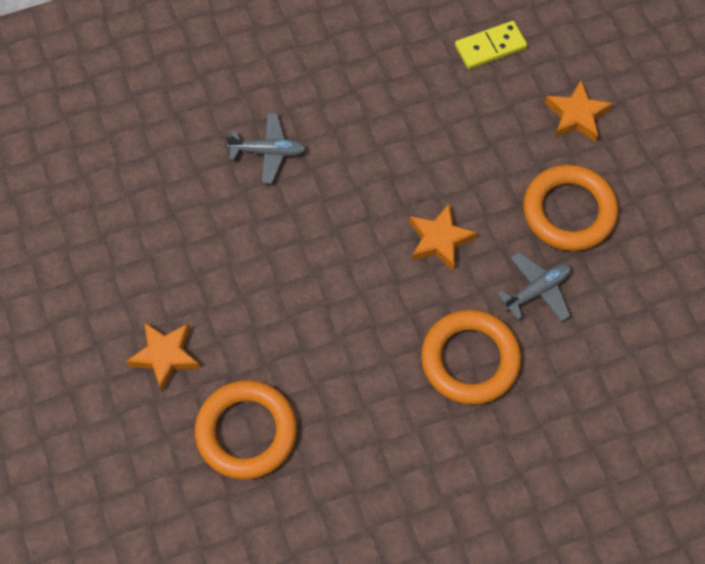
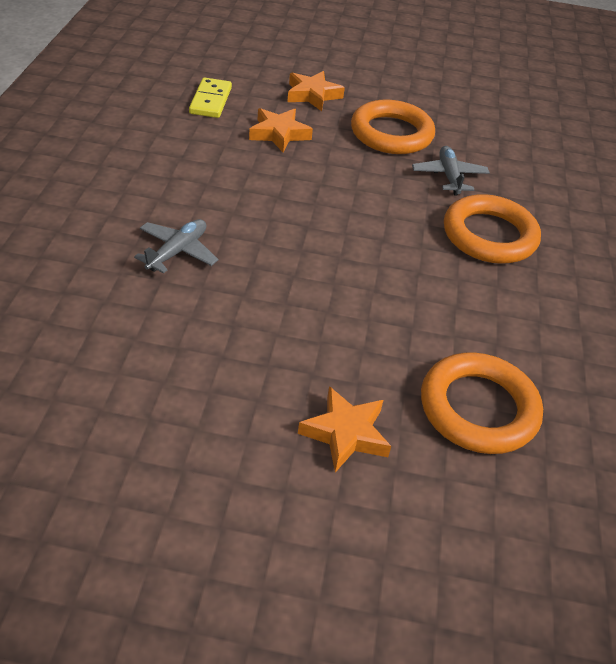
camera: 65 degrees left, 20 degrees down
(439, 240) = (363, 200): orange star -> orange star (279, 134)

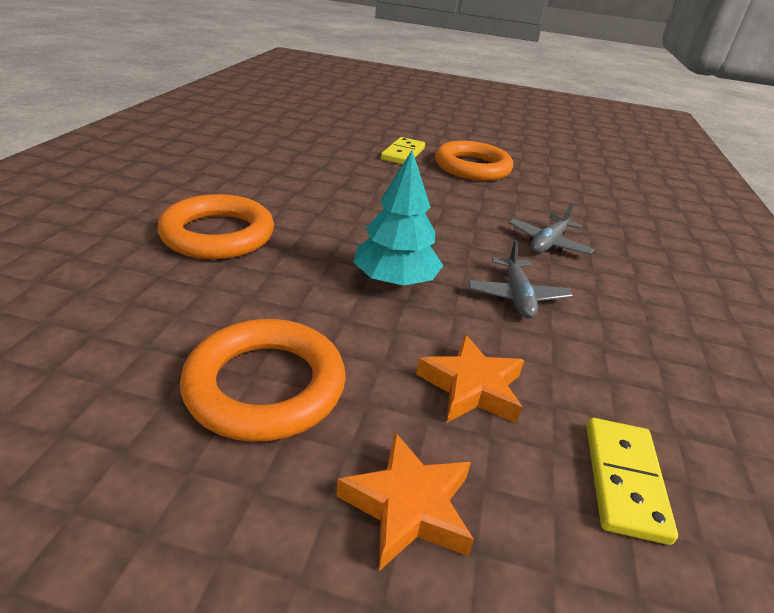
camera: 175 degrees left, 10 degrees down
(330, 199) = (395, 280): none -> turquoise tree
(345, 433) = (403, 154): orange star -> yellow domino
(449, 176) = (214, 302): grey plane -> grey plane (516, 296)
(478, 408) = (314, 152): orange ring -> orange ring (472, 167)

